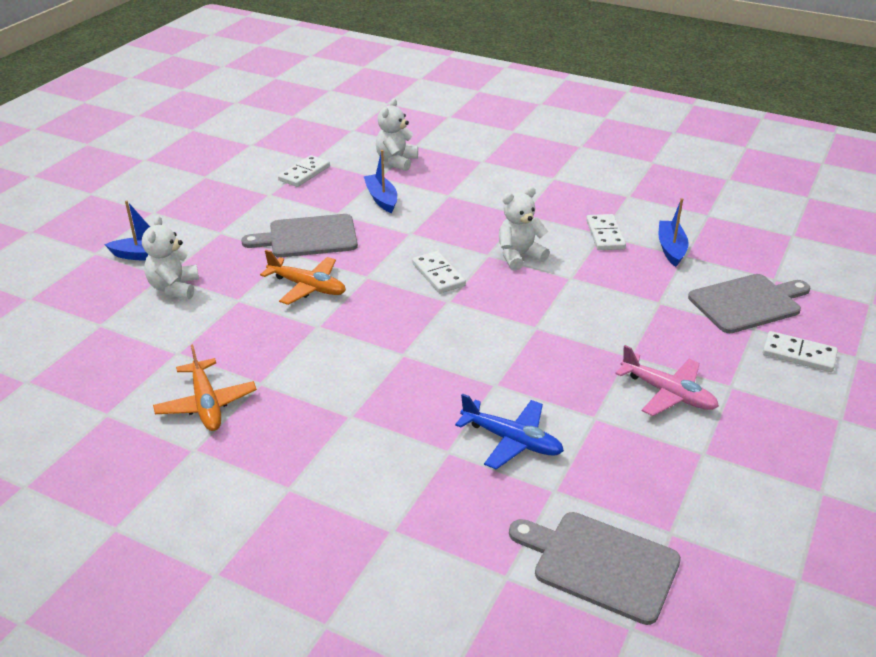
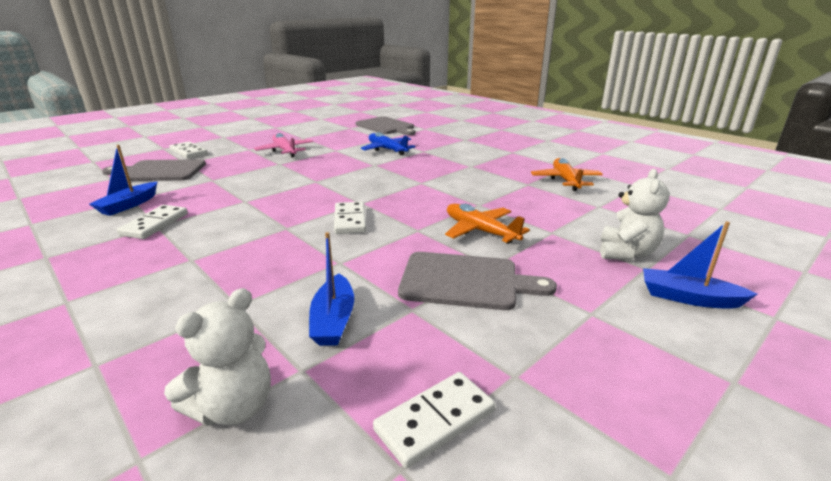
camera: 160 degrees left, 10 degrees down
(519, 256) = (260, 221): white teddy bear -> none

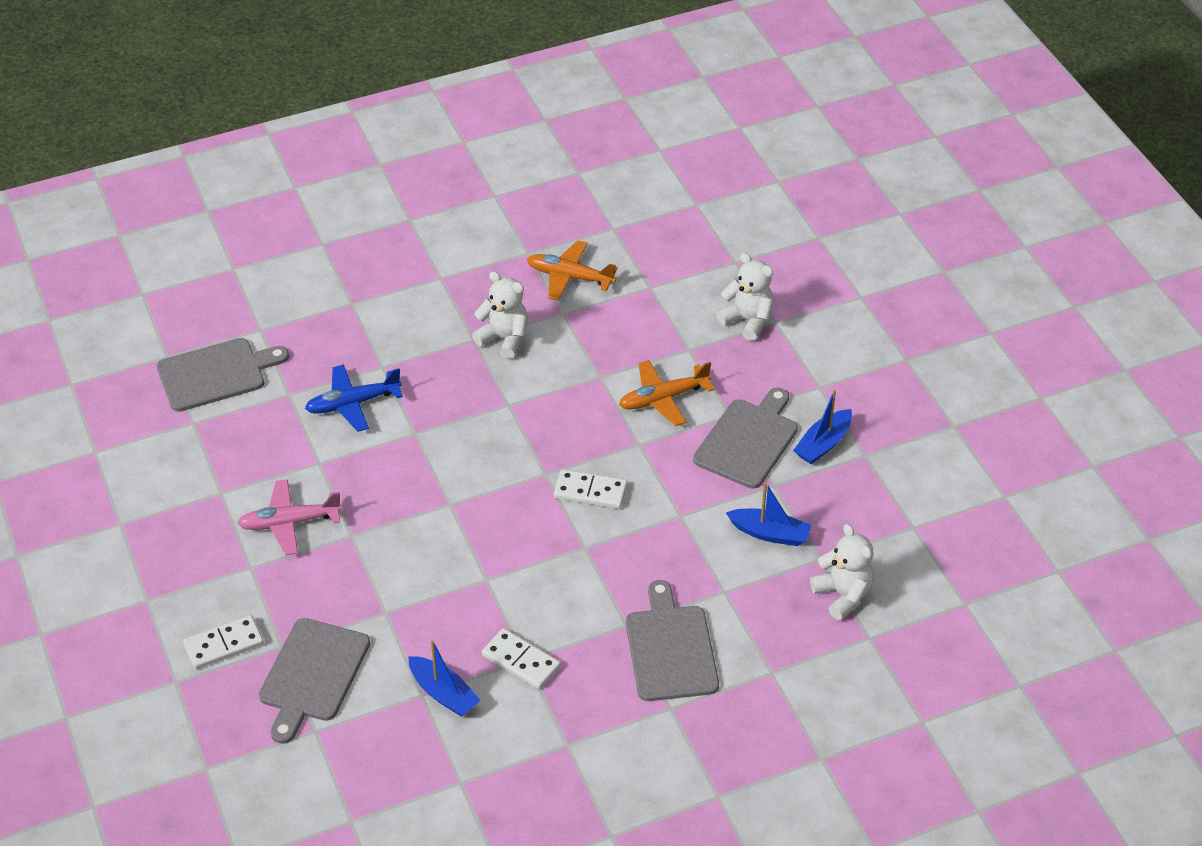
camera: 70 degrees left, 20 degrees up
(153, 287) = (670, 649): none -> grey cutting board
(435, 420) = (887, 503): white domino -> none
(481, 173) = (504, 338): none -> white teddy bear
(688, 298) = (823, 325): blue boat -> blue boat (823, 444)

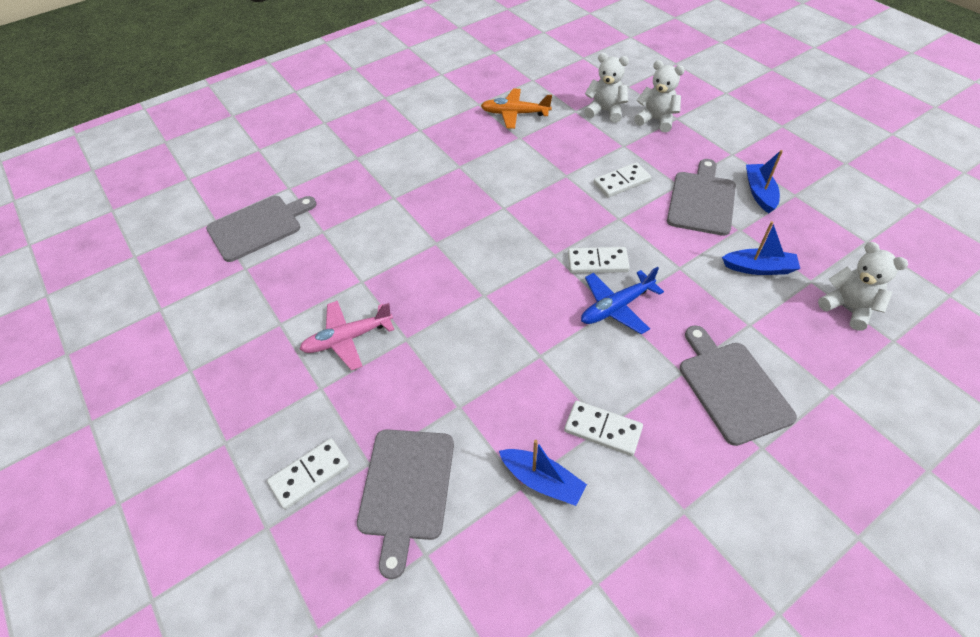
camera: 10 degrees left, 5 degrees up
(353, 404) = (377, 229): blue plane -> blue plane (616, 307)
(504, 338) = (482, 162): white teddy bear -> white teddy bear (605, 111)
(663, 398) = (621, 182): orange plane -> white domino
(823, 444) = (759, 193): blue boat -> blue boat turned 150 degrees clockwise

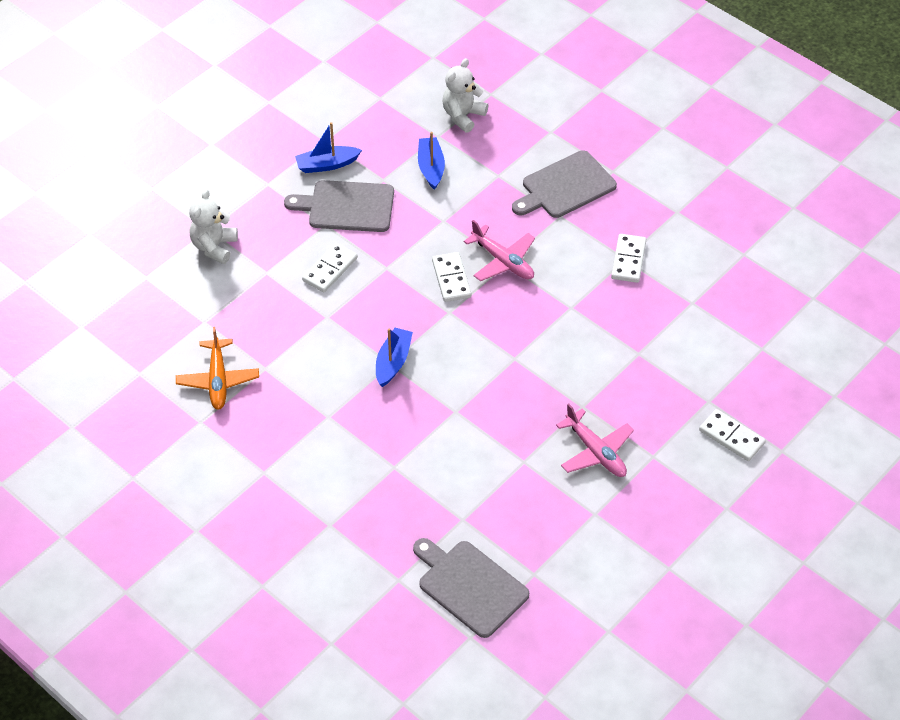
camera: 105 degrees left, 0 degrees up
(406, 489) = (719, 371): grey cutting board -> none
(542, 481) = (683, 291): blue boat -> blue boat (393, 362)
(605, 111) = (202, 294): white teddy bear -> none
(616, 307) = (503, 261): blue plane -> pink plane
(621, 182) = (330, 269): white domino -> white domino turned 75 degrees clockwise

